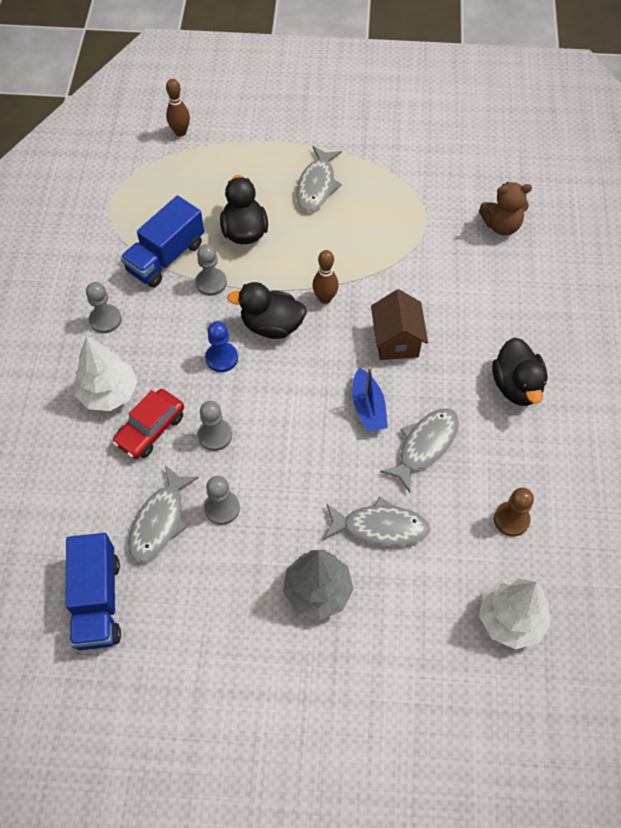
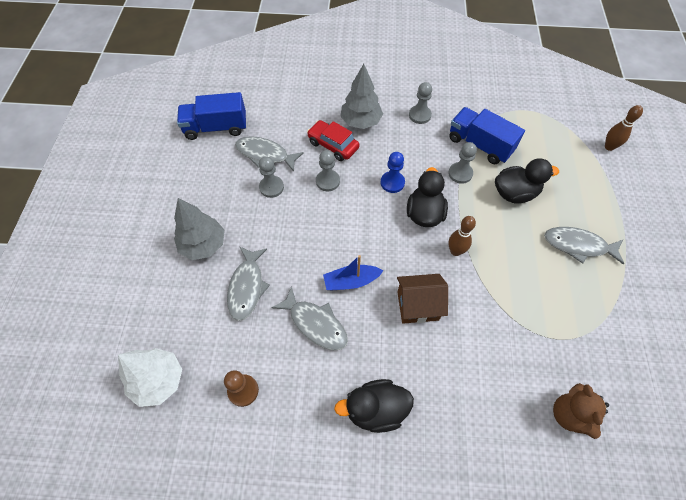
camera: 90 degrees right, 0 degrees up
(109, 393) = (360, 122): white tree -> grey tree

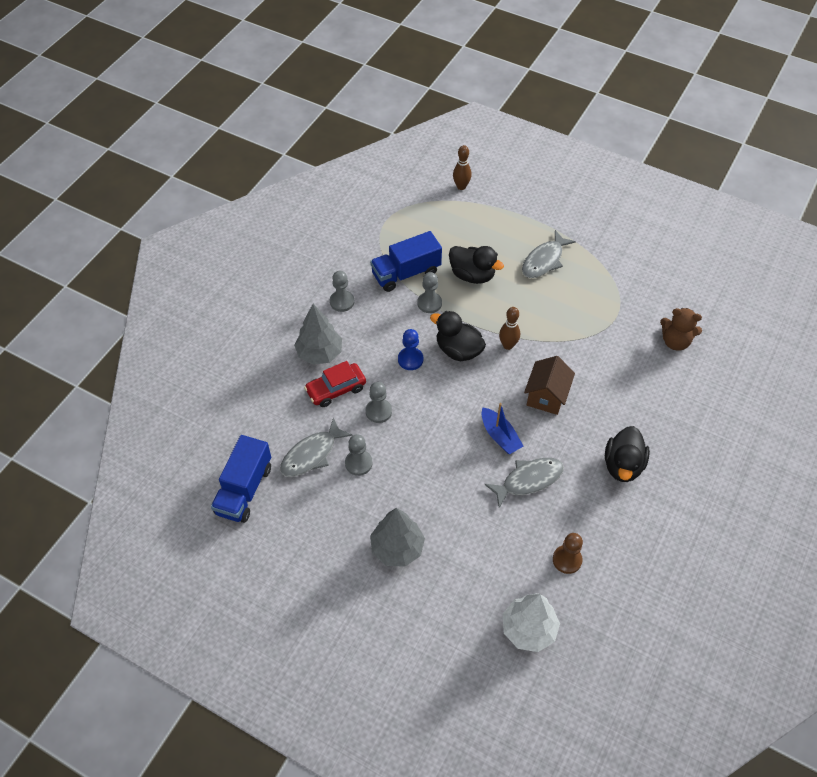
camera: 65 degrees left, 5 degrees down
(247, 287) = (465, 523): grey fish -> none
(351, 281) = (500, 436): blue boat -> blue boat turned 45 degrees counterclockwise
(514, 193) = (472, 275): black duck -> black duck turned 105 degrees clockwise

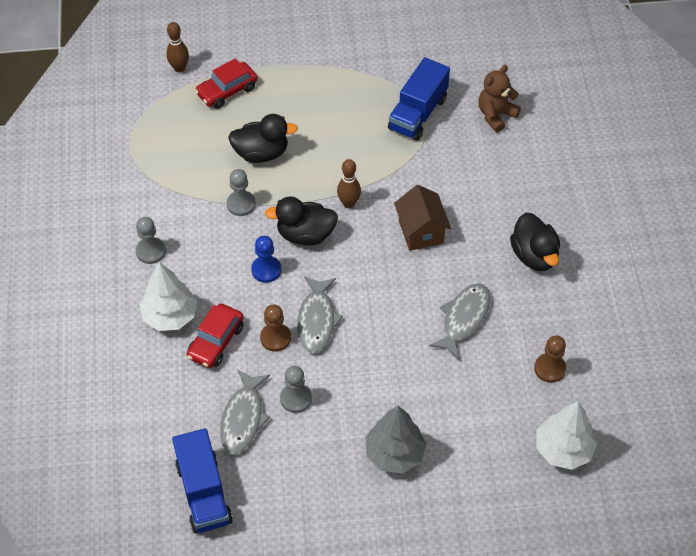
camera: 35 degrees left, 0 degrees up
(319, 353) = (170, 316): grey tree -> white tree
(378, 411) = (275, 338): grey pawn -> brown pawn
(406, 273) = (193, 186): blue truck -> blue truck (418, 113)
(482, 219) = (227, 91): none -> red car
(500, 436) = (407, 293): blue boat -> none
(544, 260) = (319, 101): grey fish -> grey fish (317, 320)
(675, 341) = (496, 115): brown teddy bear -> brown teddy bear turned 150 degrees clockwise

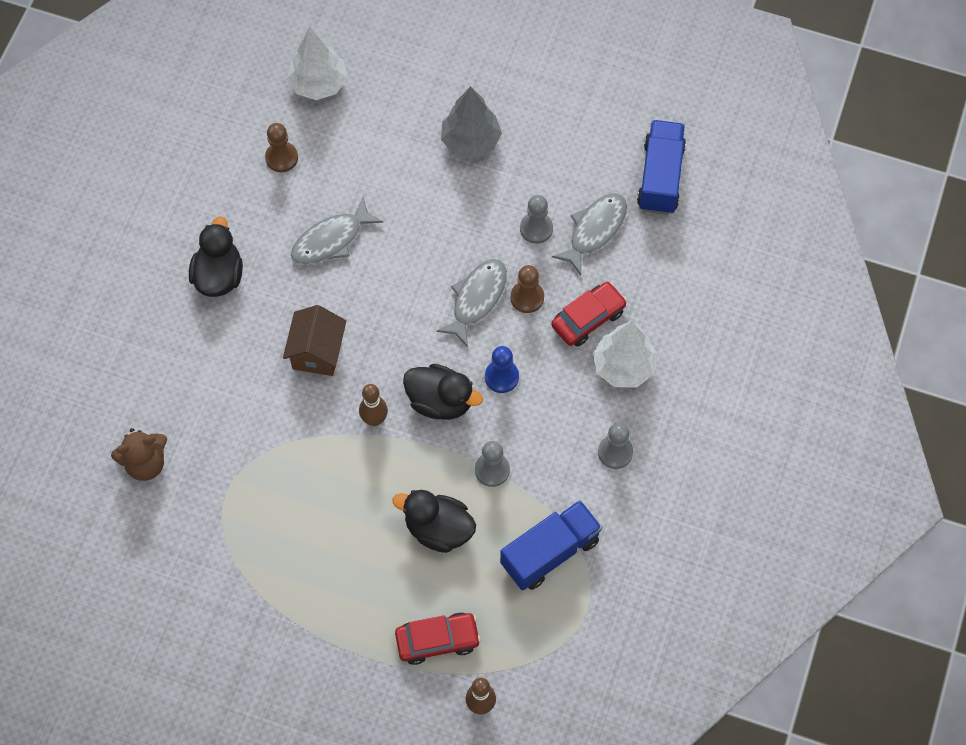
camera: 155 degrees left, 10 degrees up
(418, 113) = (231, 505): blue truck -> blue truck (550, 552)

